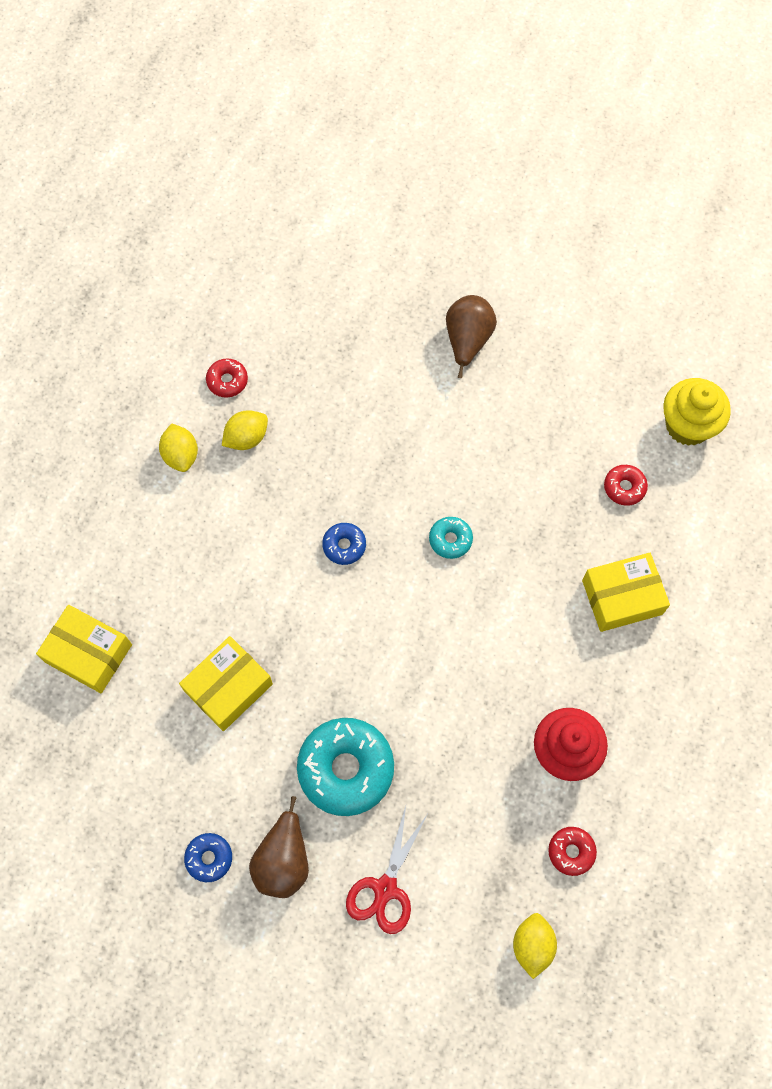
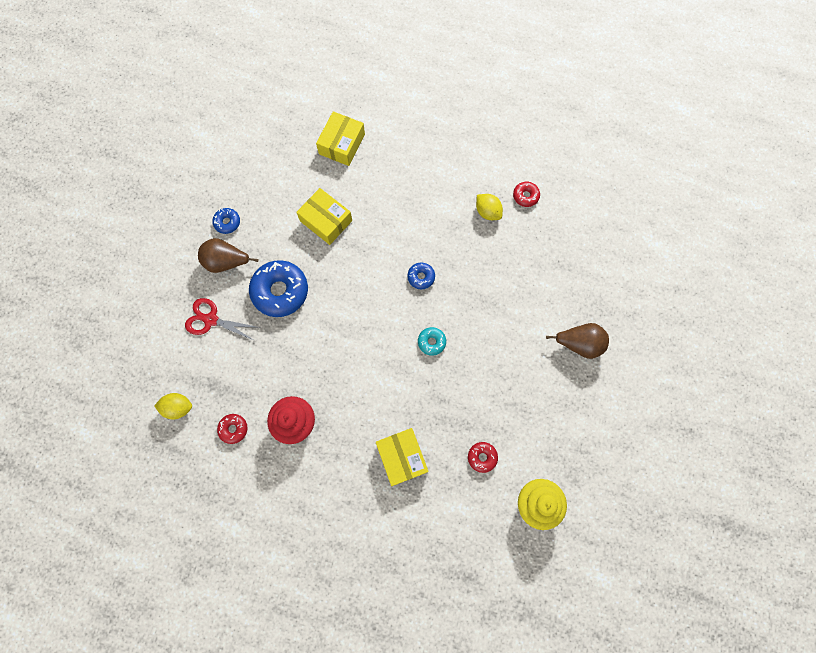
camera: 85 degrees right, 5 degrees up
(181, 455) = (471, 176): yellow lemon -> none
(346, 769) = (280, 291): turquoise donut -> blue donut

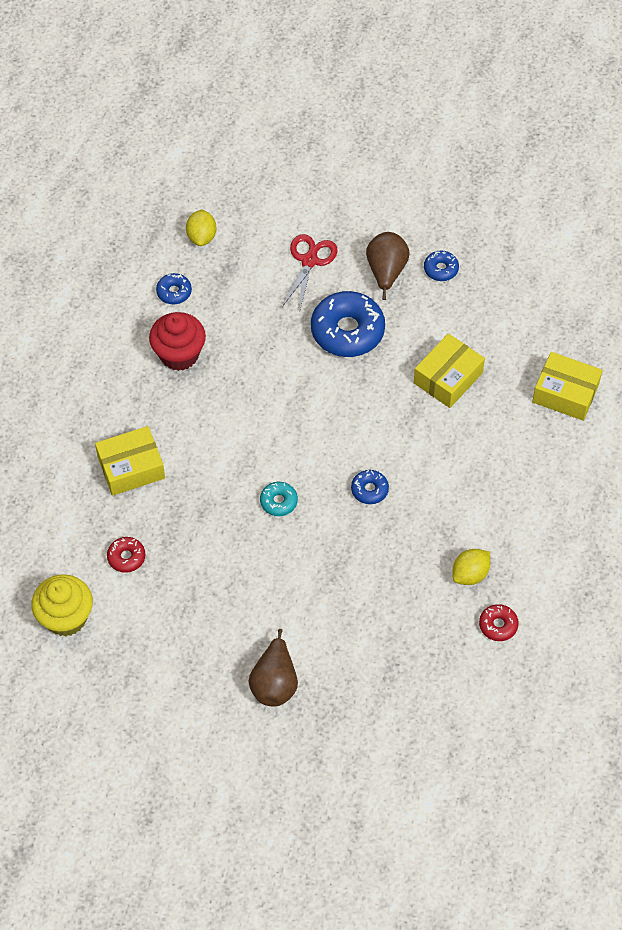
camera: 90 degrees right, 15 degrees down
(233, 429) = (174, 292): red donut -> blue donut

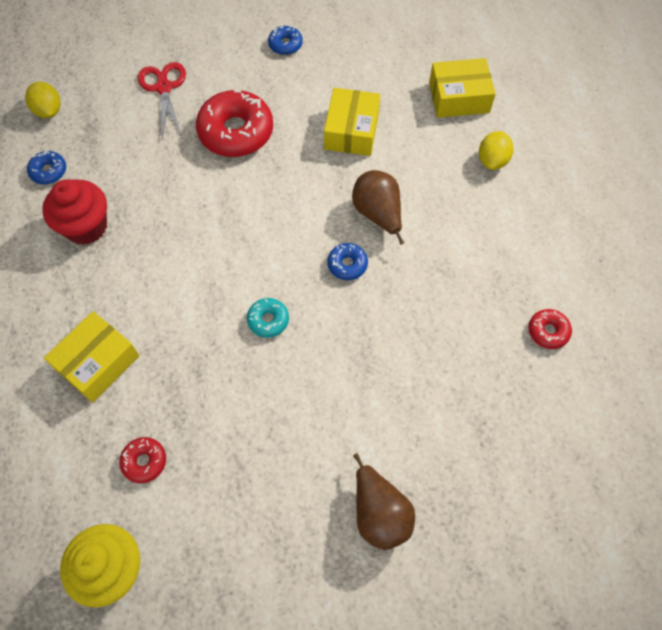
camera: 30 degrees left, 5 degrees up
(347, 331) = (236, 132): blue donut -> red donut
(386, 272) = (239, 67): brown pear -> brown pear (378, 214)
(470, 574) = (490, 296): yellow lemon -> yellow lemon (492, 160)

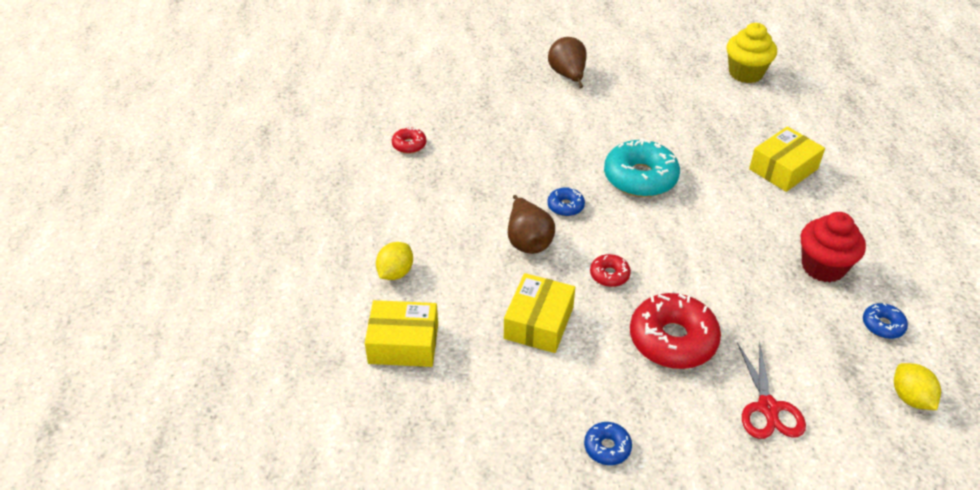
camera: 170 degrees left, 20 degrees down
(144, 461) = (733, 114): red donut -> red donut (609, 275)
(268, 320) = (640, 178): turquoise donut -> turquoise donut, size x2.07

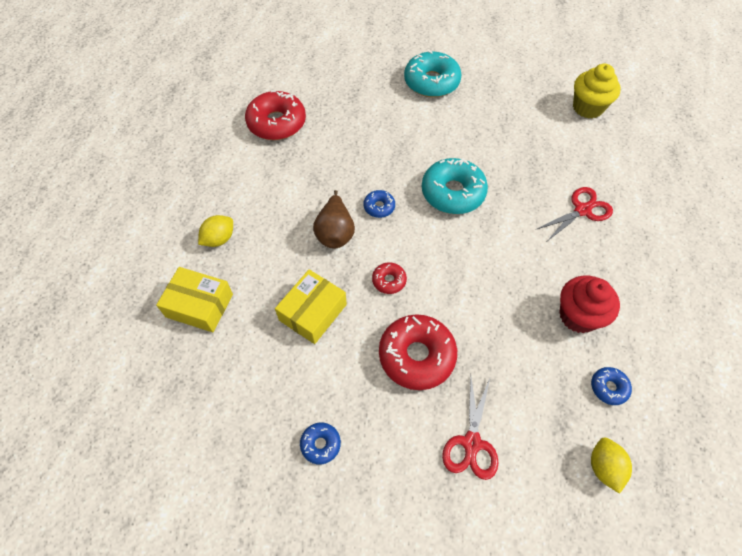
camera: 15 degrees right, 15 degrees up
(409, 145) = (277, 123): red donut -> red donut, size x2.07
(568, 76) = (431, 82): brown pear -> turquoise donut
(783, 169) = (582, 210): yellow box -> red scissors

